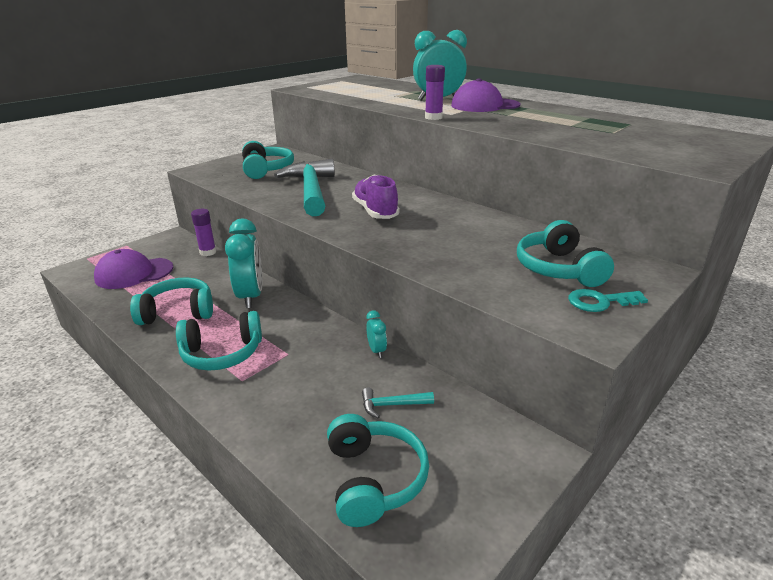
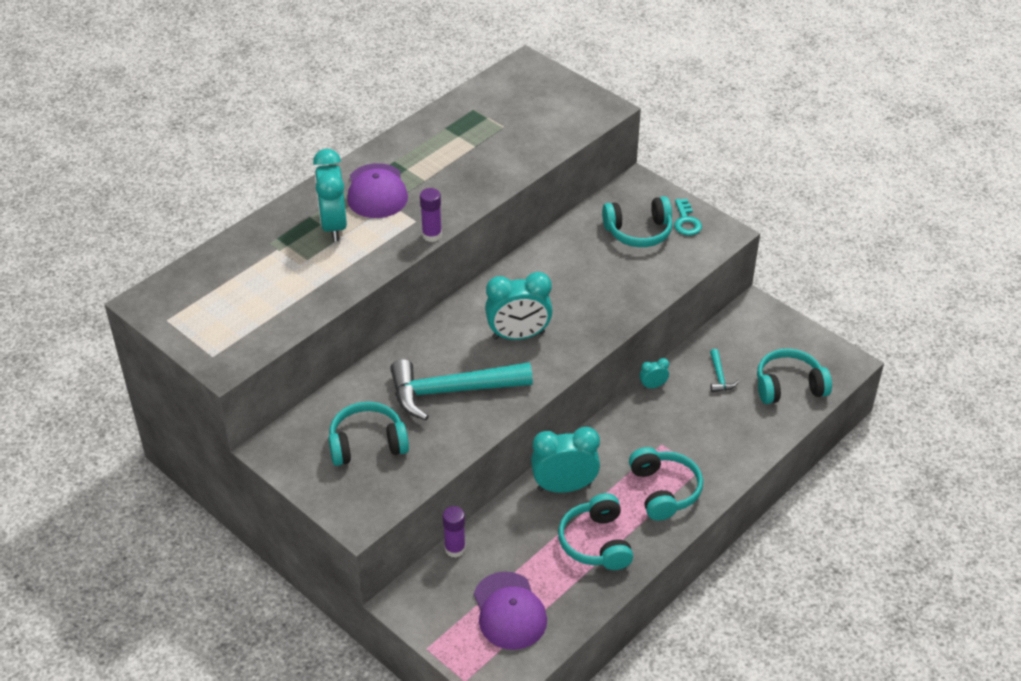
camera: 90 degrees left, 15 degrees up
(375, 211) = (518, 335): purple shoe -> turquoise clock

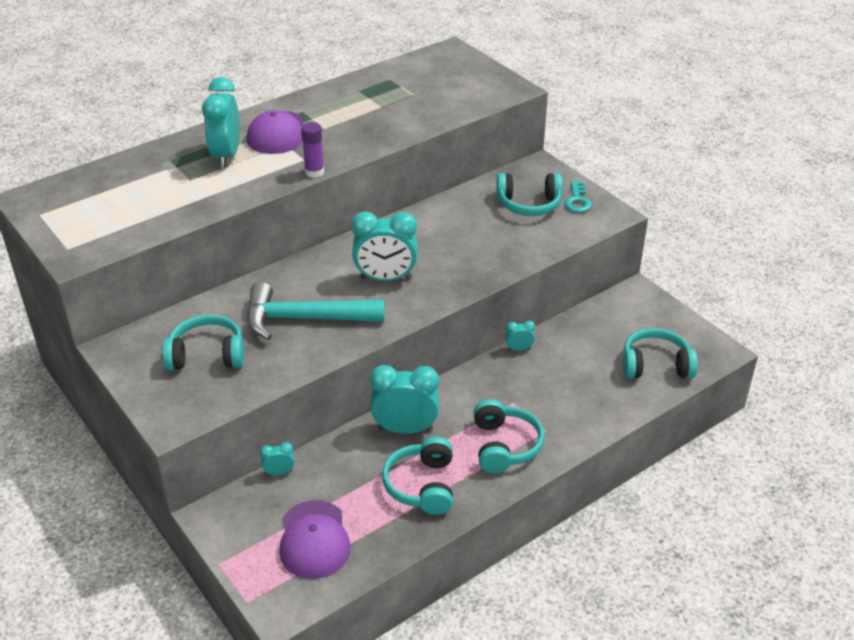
camera: 10 degrees right, 5 degrees down
(455, 549) = (279, 472): purple glue stick -> turquoise clock
(719, 377) = (587, 349): turquoise hammer -> none

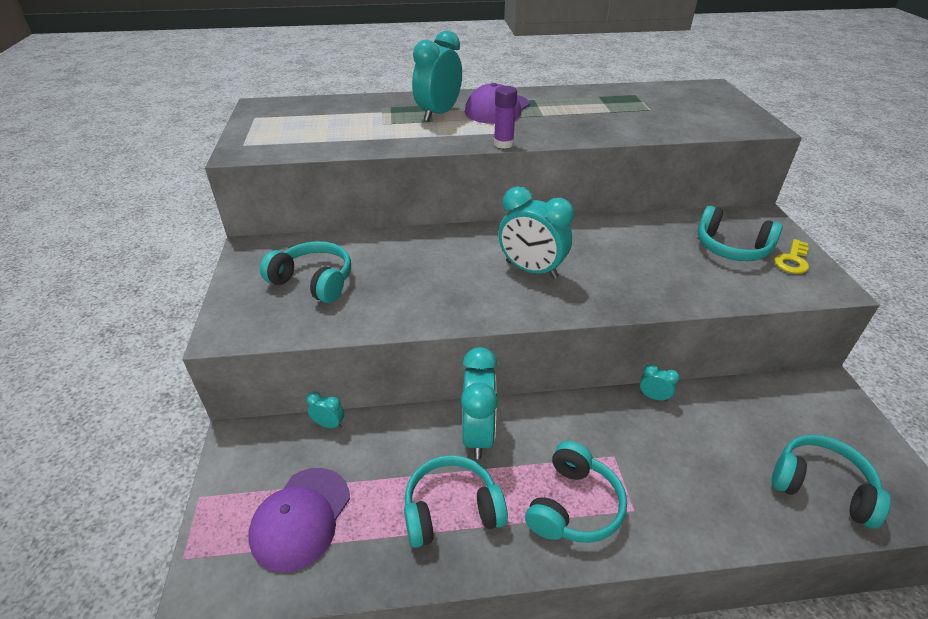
camera: 30 degrees right, 0 degrees up
(304, 319) = (425, 280): turquoise hammer -> none
(405, 429) = (478, 434): turquoise clock -> turquoise clock turned 60 degrees clockwise
(422, 485) = (451, 510): turquoise headphones -> turquoise headphones turned 45 degrees clockwise
(577, 200) = (792, 260): turquoise key -> yellow key

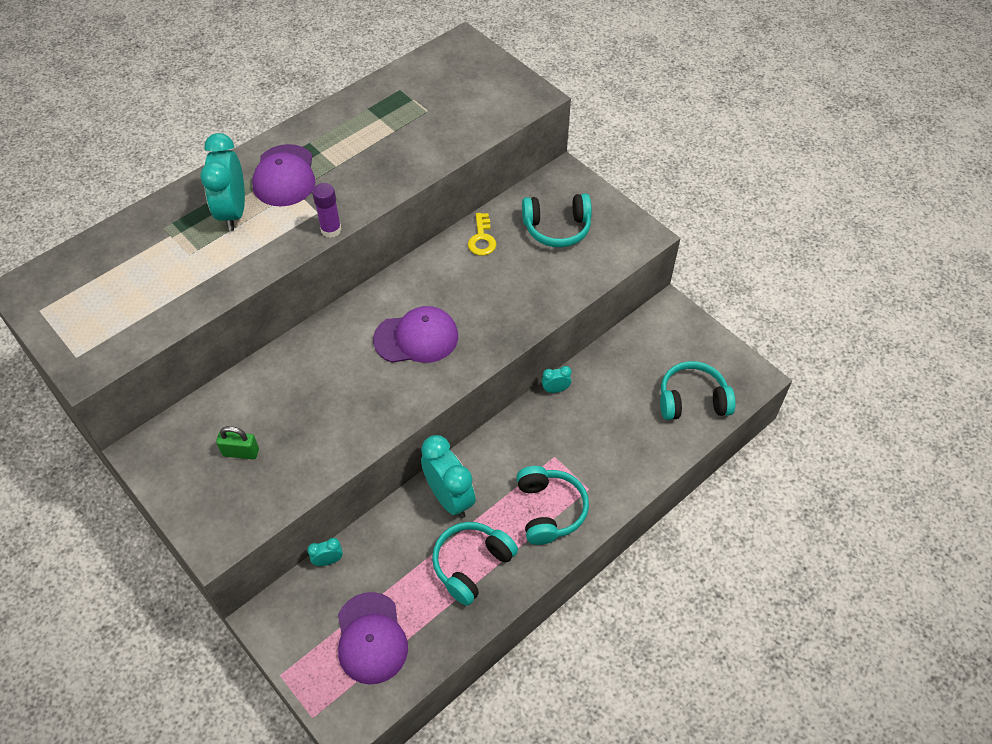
camera: 35 degrees left, 15 degrees up
(314, 281) = (241, 452): turquoise headphones -> green padlock
(531, 270) = (416, 338): turquoise clock -> purple cap
(792, 260) = (607, 220): yellow key -> yellow key (482, 239)

